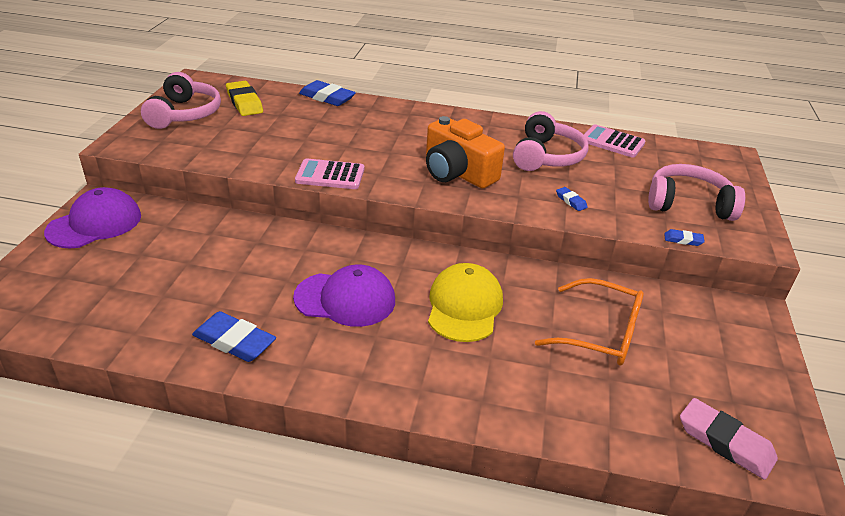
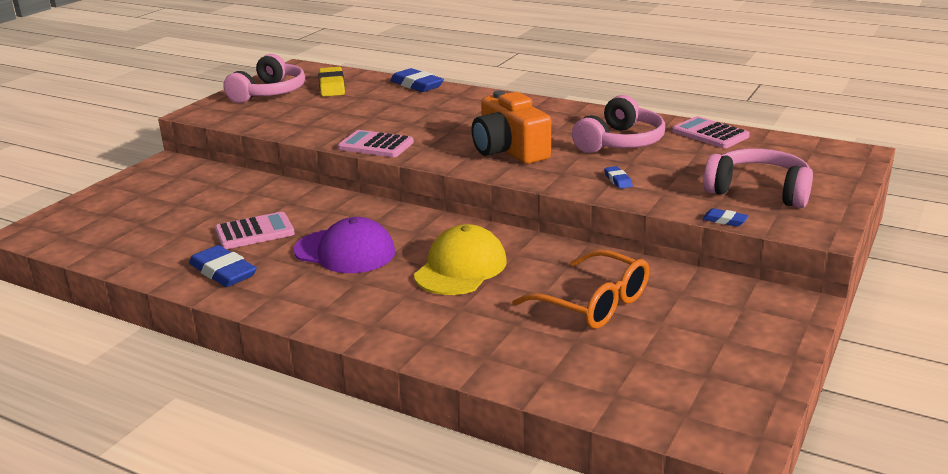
camera: 20 degrees right, 10 degrees down
(95, 224) = (153, 178): purple cap -> none
(241, 284) = (254, 232): none -> pink calculator
(725, 442) = (669, 405): pink eraser -> none

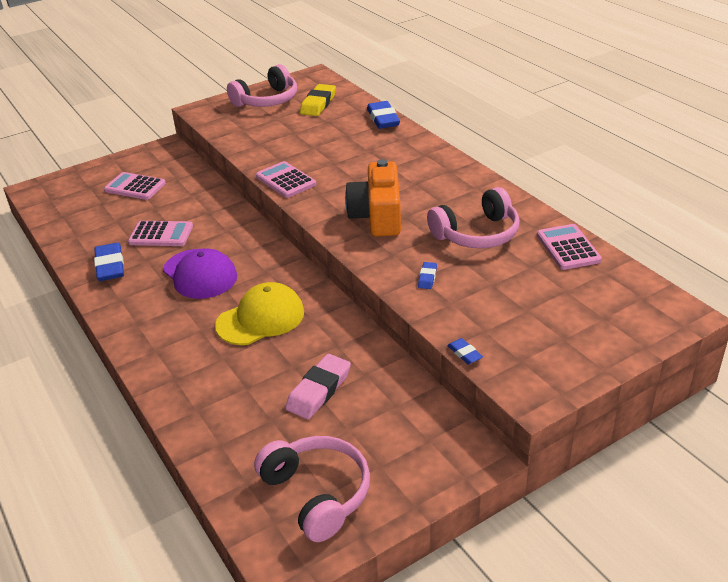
camera: 30 degrees right, 10 degrees up
(169, 201) = (135, 187): none -> pink calculator
(594, 303) = (319, 390): orange glasses -> pink eraser
(758, 191) = (532, 331): pink headphones -> pink headphones (317, 494)

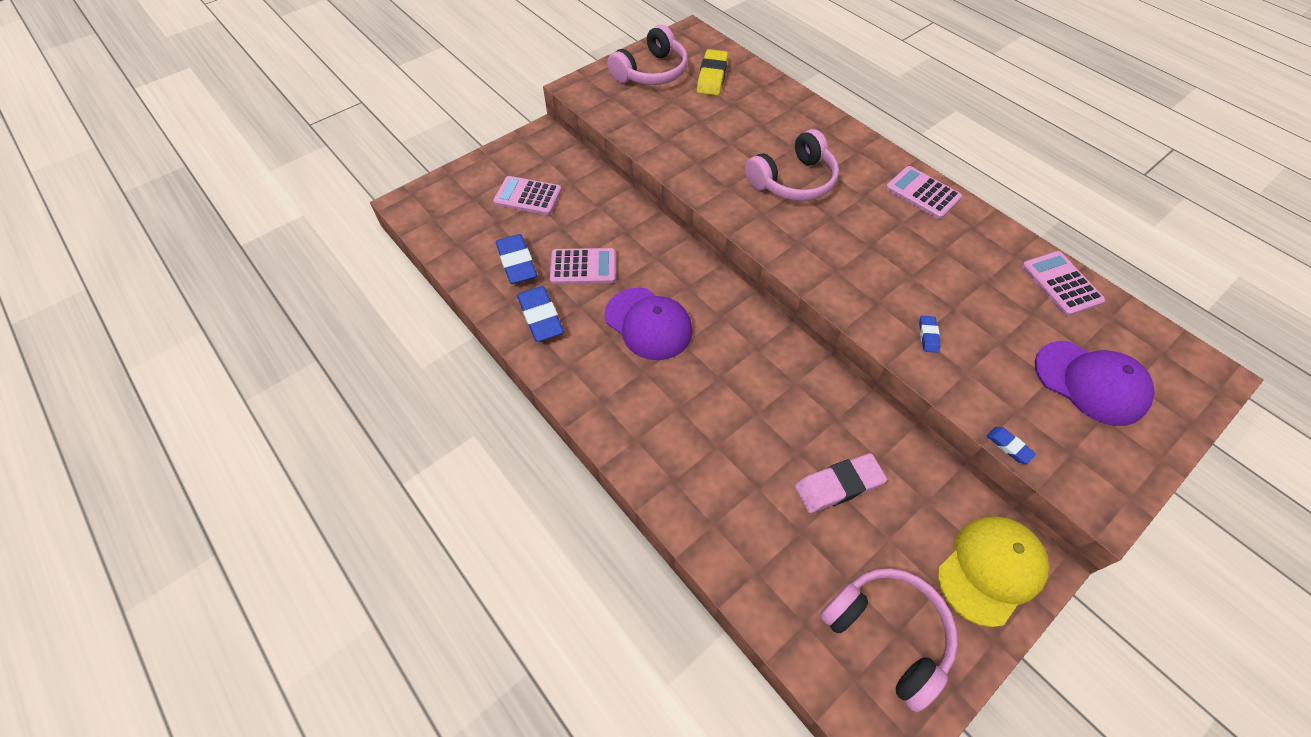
camera: 10 degrees left, 20 degrees up
(260, 318) = (739, 385): yellow cap -> yellow cap (990, 570)
(286, 180) = (717, 195): pink calculator -> pink calculator (922, 193)
(319, 390) = (838, 485): pink eraser -> pink eraser turned 45 degrees clockwise
(378, 216) = (840, 245): orange camera -> none
(383, 119) = (793, 98): blue eraser -> blue eraser (517, 262)
(477, 234) = (958, 268): pink headphones -> pink headphones (793, 181)
(562, 315) = (1090, 382): none -> purple cap

